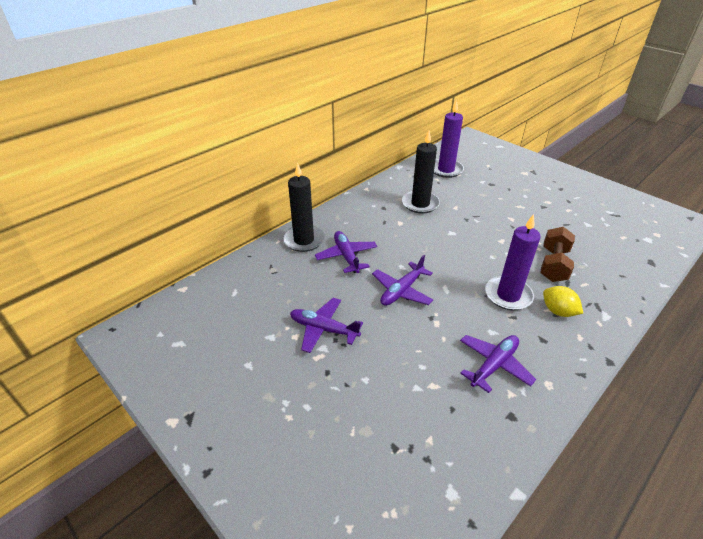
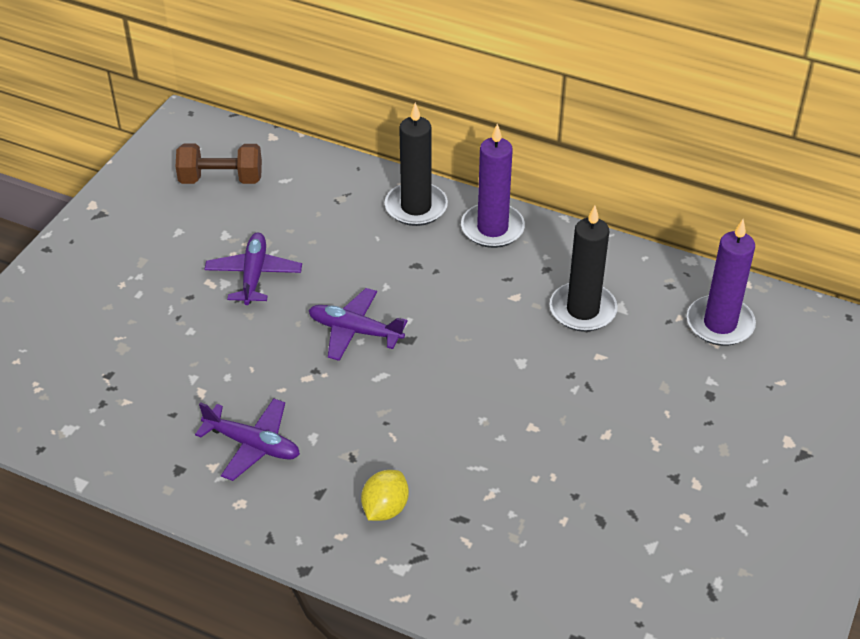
camera: 70 degrees right, 5 degrees up
(346, 256) = (401, 259): purple plane -> none
(508, 295) = (396, 447): purple candle -> purple candle (492, 228)
(553, 265) = (497, 499): brown dumbbell -> brown dumbbell (221, 179)

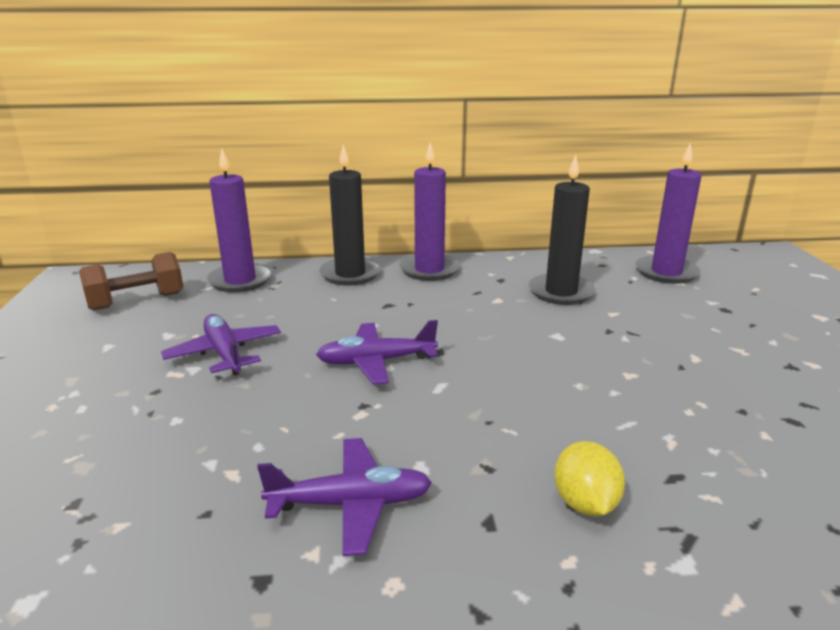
camera: 30 degrees left, 20 degrees down
(316, 180) = (240, 281): none -> purple candle

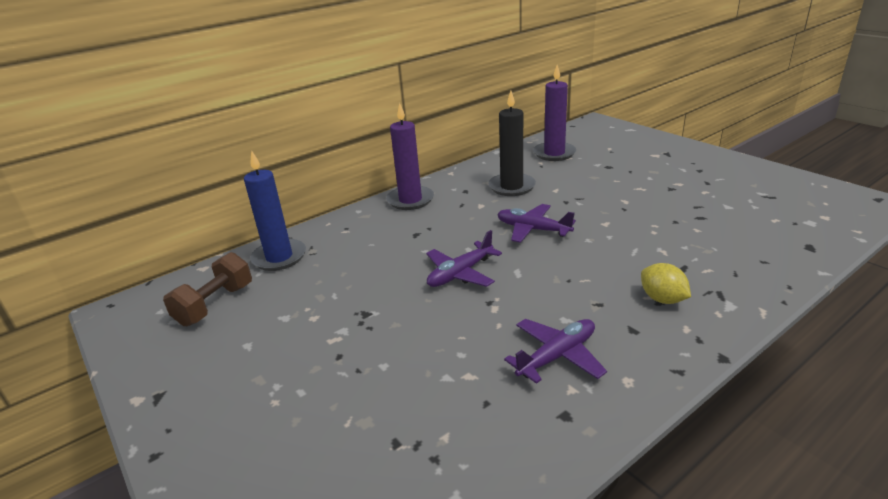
camera: 30 degrees left, 5 degrees up
(224, 353) = (350, 311): purple plane -> purple plane (533, 229)
(240, 281) = (279, 257): purple candle -> blue candle
(350, 274) = (358, 222): black candle -> none

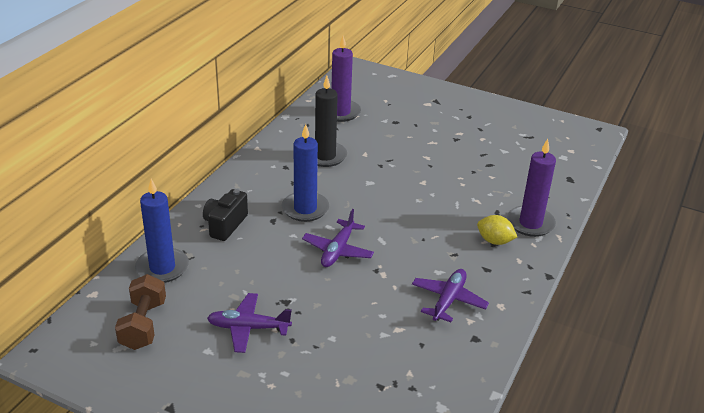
camera: 30 degrees left, 5 degrees up
(367, 231) = (225, 225): none -> black camera
(410, 200) = (241, 185): purple candle -> purple candle (530, 223)
(456, 229) = (305, 209): none -> blue candle
(533, 229) = (370, 198): purple plane -> purple plane (248, 328)

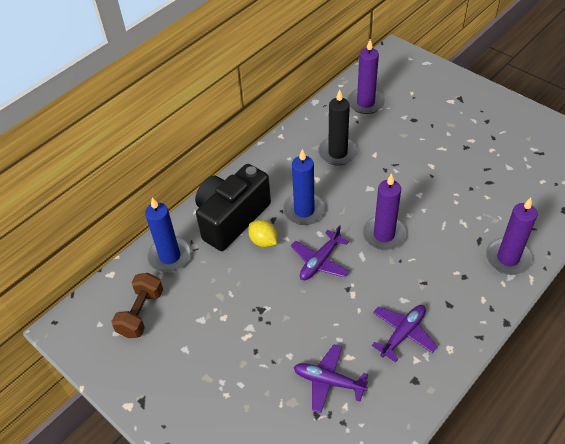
camera: 20 degrees right, 15 degrees up
(225, 225) = (231, 218): black camera -> black camera, size x1.83
(248, 328) = (223, 332): purple plane -> purple plane (328, 381)
(398, 219) = (384, 235): none -> purple candle
(494, 241) = (466, 274): yellow lemon -> yellow lemon (263, 241)

